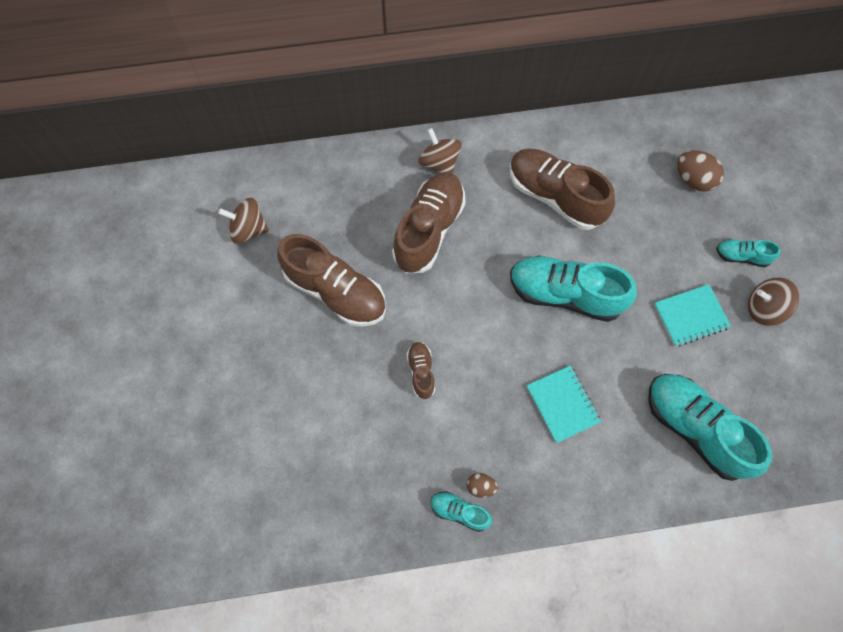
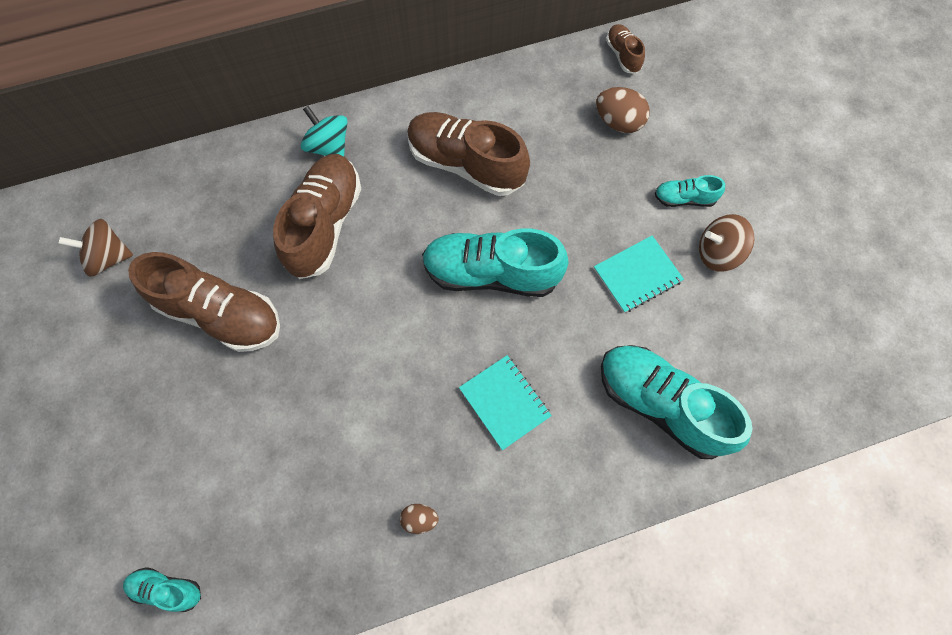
camera: 10 degrees left, 0 degrees up
(421, 372) = (333, 393): brown shoe -> brown shoe (622, 55)
(439, 163) = (329, 146): brown spinning top -> turquoise spinning top
(459, 512) = (397, 555): turquoise shoe -> turquoise shoe (167, 589)

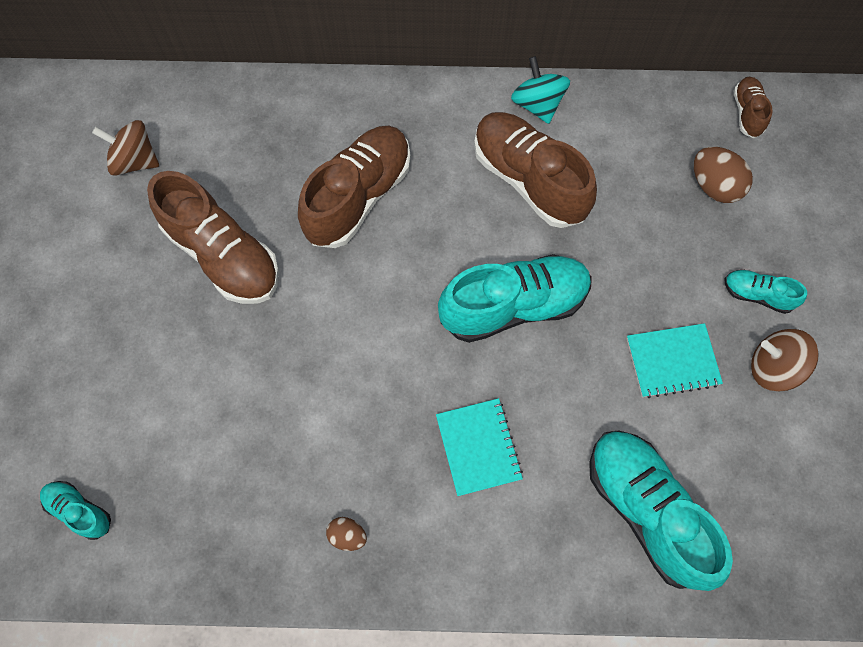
camera: 20 degrees right, 0 degrees up
(329, 146) = (391, 115): turquoise spinning top -> turquoise spinning top (537, 104)
(491, 273) = (513, 306): turquoise shoe -> turquoise shoe turned 135 degrees clockwise

